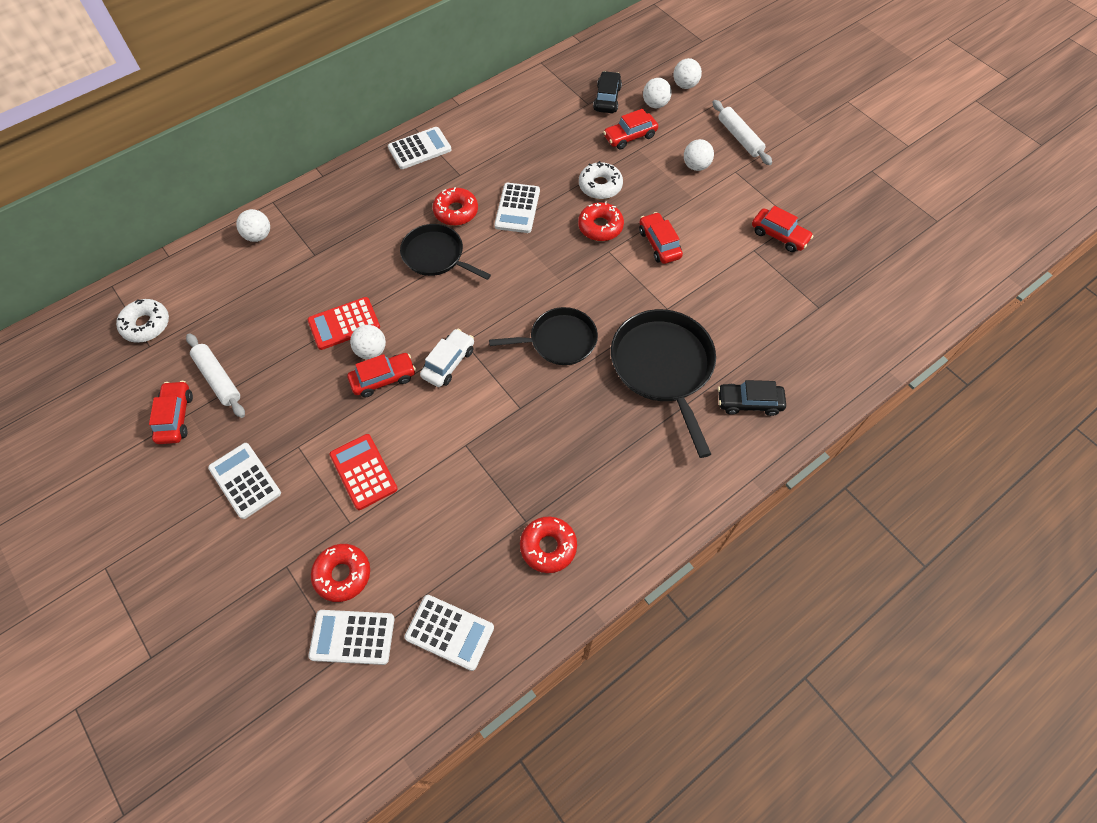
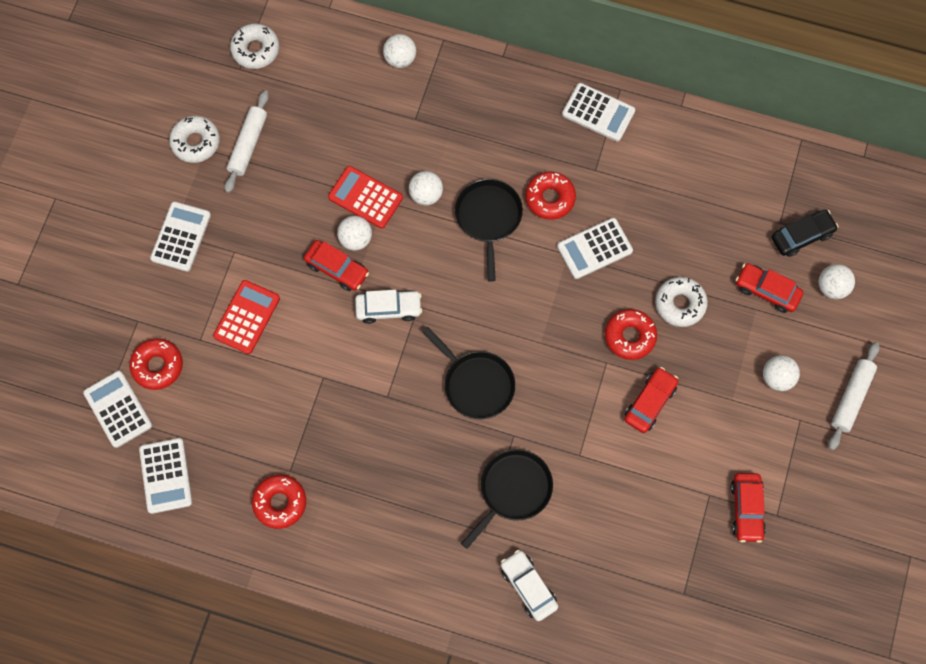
camera: 55 degrees right, 10 degrees up
(175, 417) = (196, 142): red car -> white donut
(663, 367) = (513, 490): black pan -> black pan, size x0.65
(685, 85) = (884, 299): white ball -> white ball (426, 195)
(749, 402) = (528, 586): black car -> white car

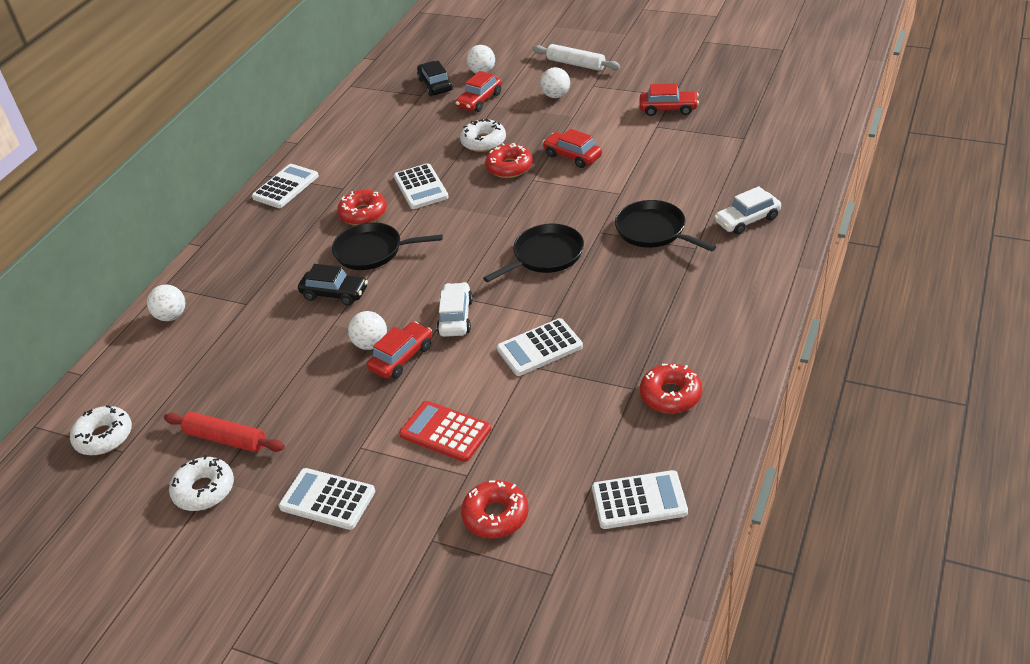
camera: 80 degrees left, 30 degrees down
(118, 409) = (549, 555): white calculator -> white calculator (539, 348)
(248, 144) = (226, 439): white rolling pin -> red rolling pin
(365, 197) = (324, 338): red calculator -> none
(426, 195) = (335, 294): white ball -> black car

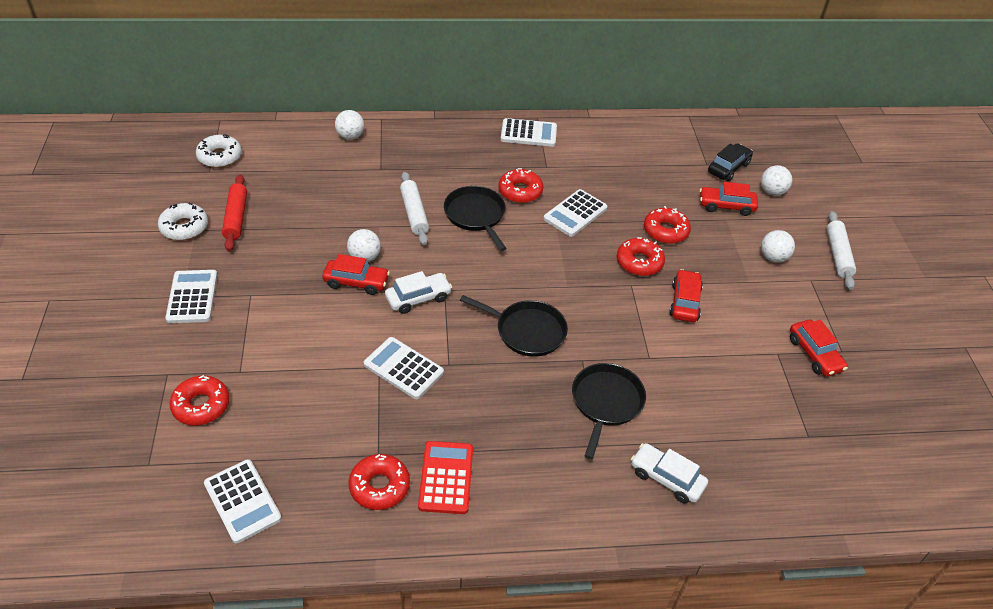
camera: 55 degrees right, 5 degrees up
(335, 294) = (414, 213): black car -> white rolling pin
(445, 432) = (282, 340): red calculator -> red calculator (446, 477)
(483, 142) = (665, 231): white donut -> red donut

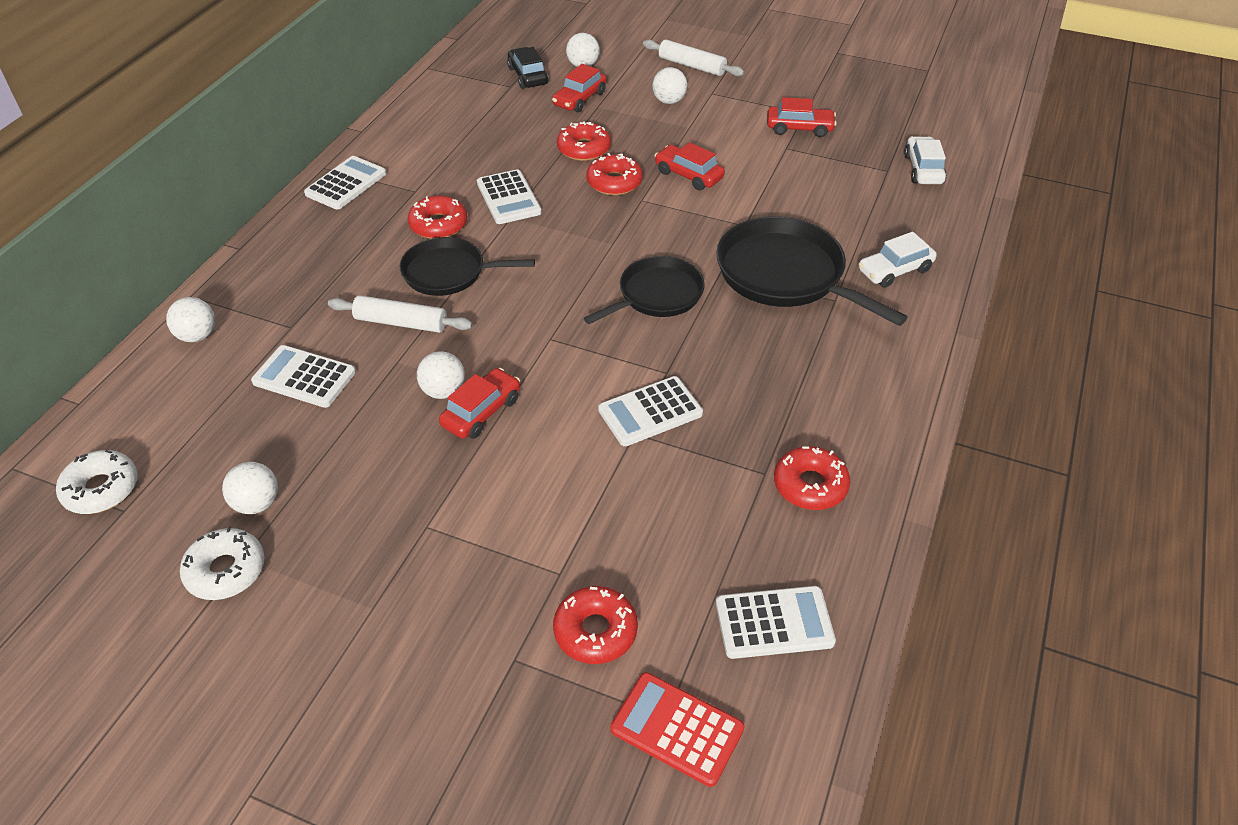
camera: 60 degrees left, 0 degrees up
(192, 297) = (383, 594): white calculator -> white calculator (304, 377)
(236, 217) = (257, 503): red rolling pin -> white ball
(418, 298) = (548, 364): white car -> white car (923, 169)
(446, 477) = (823, 426): red calculator -> red calculator (677, 729)
(606, 402) = (785, 275): black pan -> black pan, size x1.54

